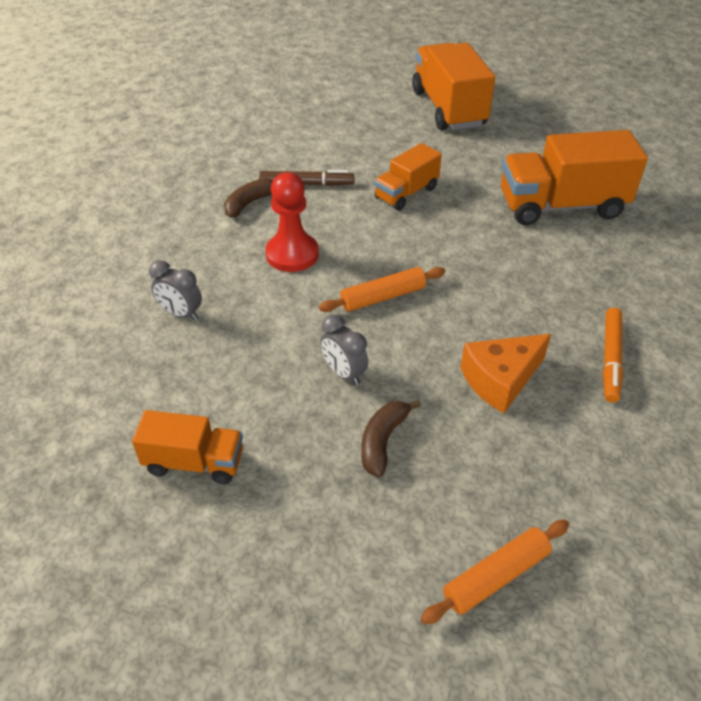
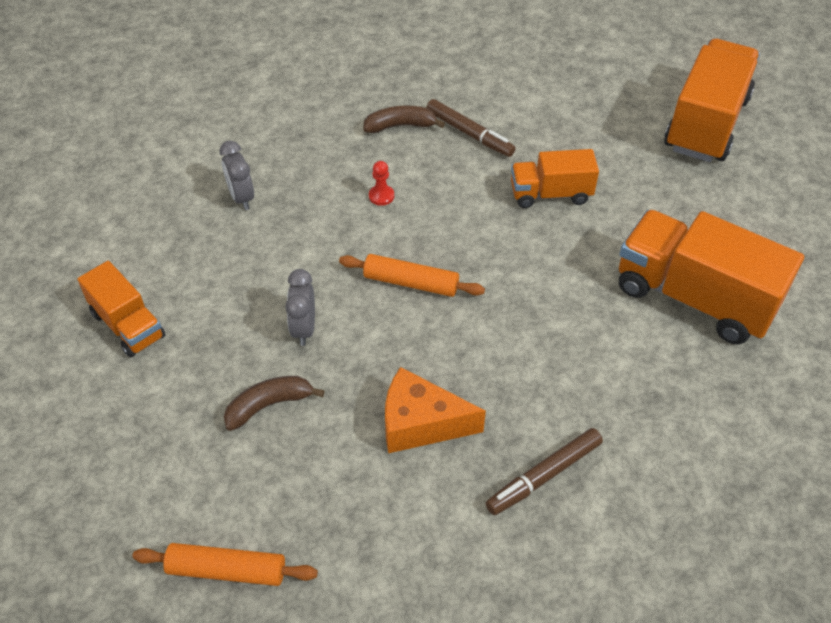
camera: 40 degrees right, 5 degrees up
(292, 254) = (381, 196): red pawn -> red pawn, size x0.45
(610, 359) = (544, 476): orange marker -> brown marker

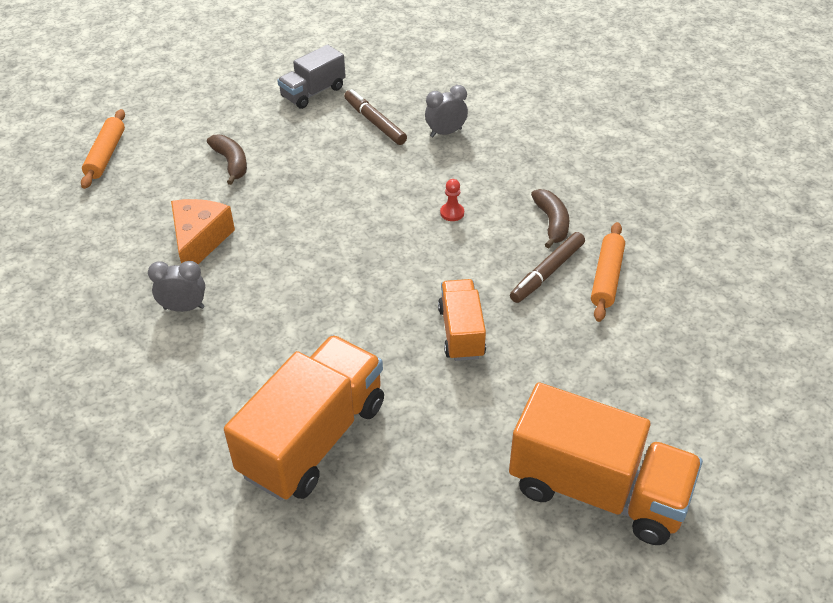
camera: 90 degrees right, 5 degrees down
(128, 325) = (313, 92): orange truck -> grey truck
(304, 329) = (301, 175): grey clock -> grey clock (184, 308)
(411, 283) = (345, 233): orange rolling pin -> orange rolling pin (607, 277)
(544, 476) = (135, 311): brown marker -> brown marker (374, 122)

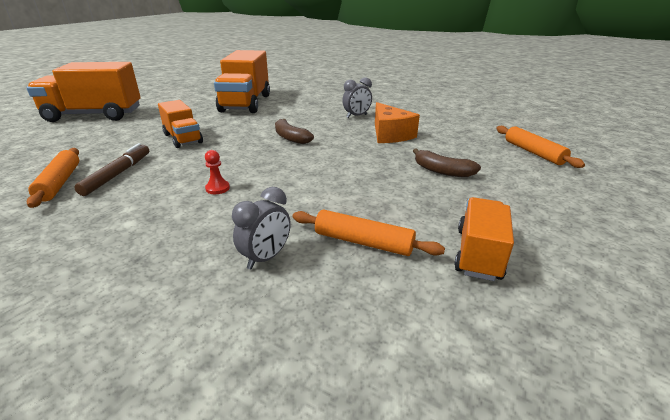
camera: 150 degrees right, 15 degrees down
(313, 92) = (478, 254): grey truck -> orange truck
(374, 122) = (363, 242): brown marker -> orange rolling pin
(552, 223) = (110, 205): brown banana -> brown banana (290, 138)

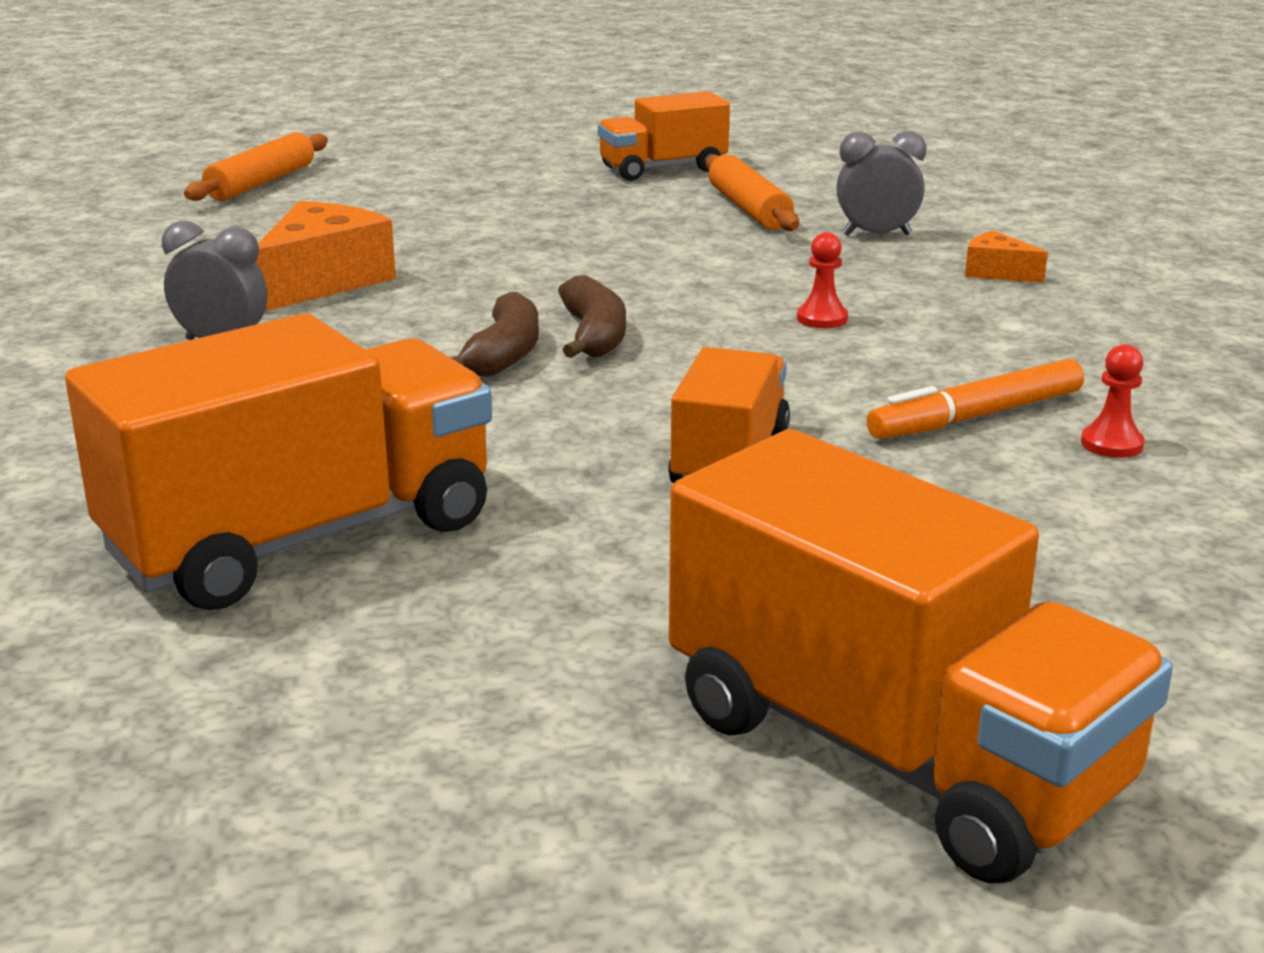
camera: 130 degrees left, 5 degrees down
(59, 183) = (1111, 444): orange rolling pin -> red pawn
(118, 174) = (976, 416): brown marker -> orange marker
(163, 259) = (997, 272): none -> orange cheese
(442, 171) = (456, 215): brown banana -> brown banana (594, 335)

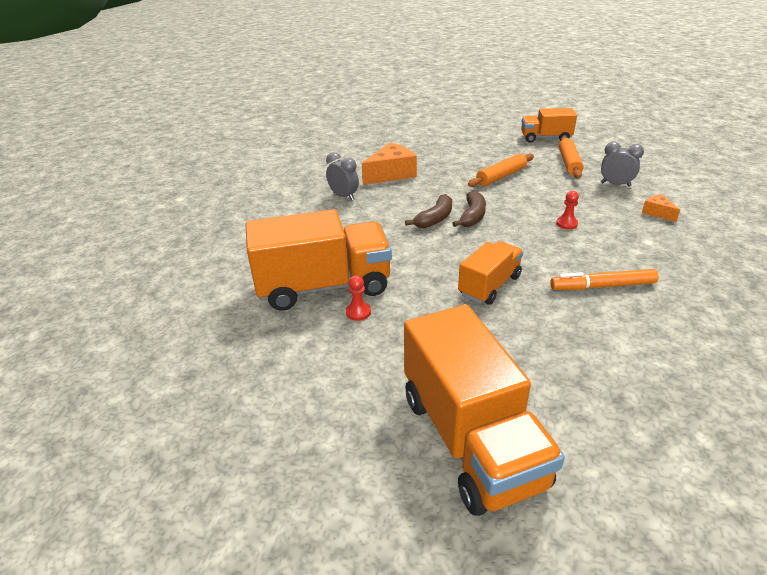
camera: 25 degrees right, 10 degrees up
(261, 183) = (395, 125): orange rolling pin -> orange rolling pin (501, 176)
(1111, 444) = (654, 313): red pawn -> red pawn (358, 312)

